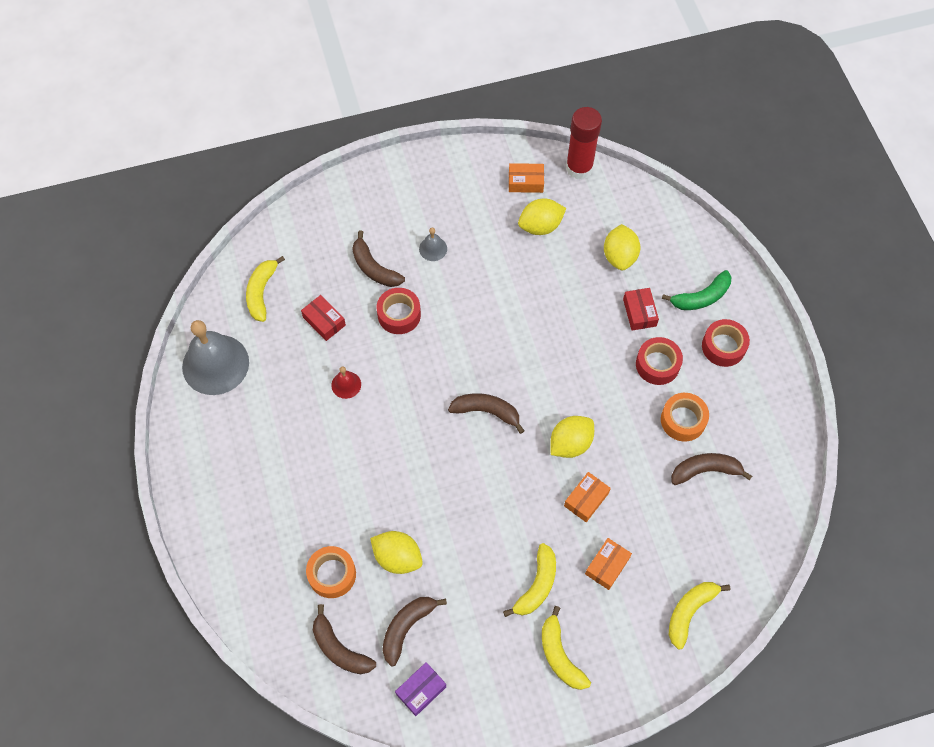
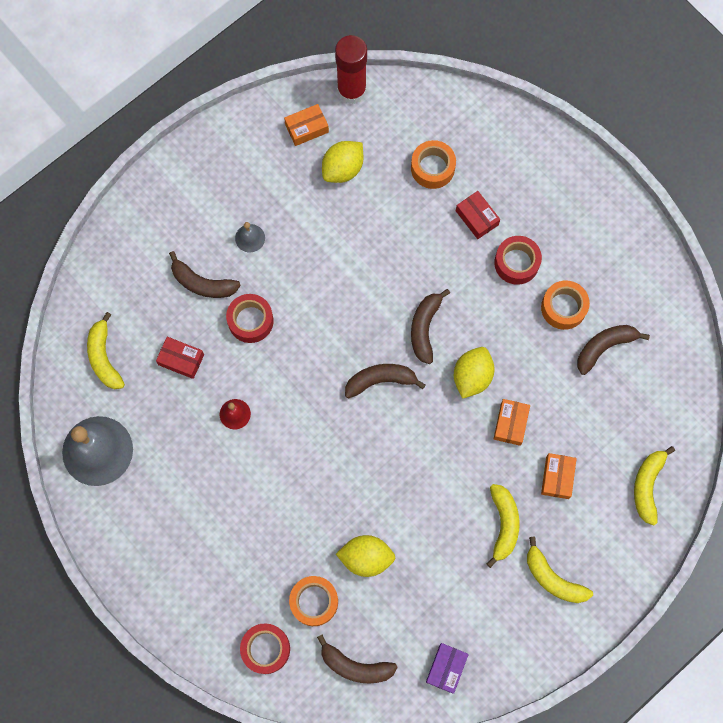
camera: 25 degrees left, 10 degrees up
(407, 627) = (406, 618): brown banana -> brown banana (425, 328)
(619, 256) = (432, 168): yellow lemon -> orange tape
(701, 297) = (527, 177): green banana -> none
(723, 346) = (568, 218): red tape -> red tape (266, 649)

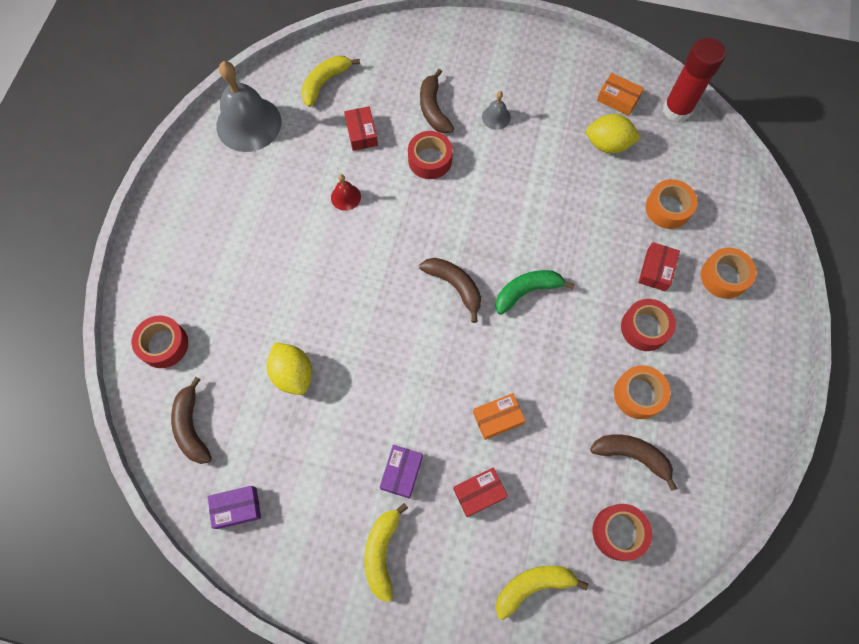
camera: 55 degrees right, 5 degrees down
(314, 601) = (228, 356): orange tape -> orange tape (724, 277)
(425, 328) = (527, 291): brown banana -> green banana
(472, 376) = (515, 357): yellow lemon -> none
(503, 524) = (401, 472): yellow banana -> purple box
(557, 477) = (479, 493): orange box -> red box
(651, 398) = (618, 532): none -> red tape

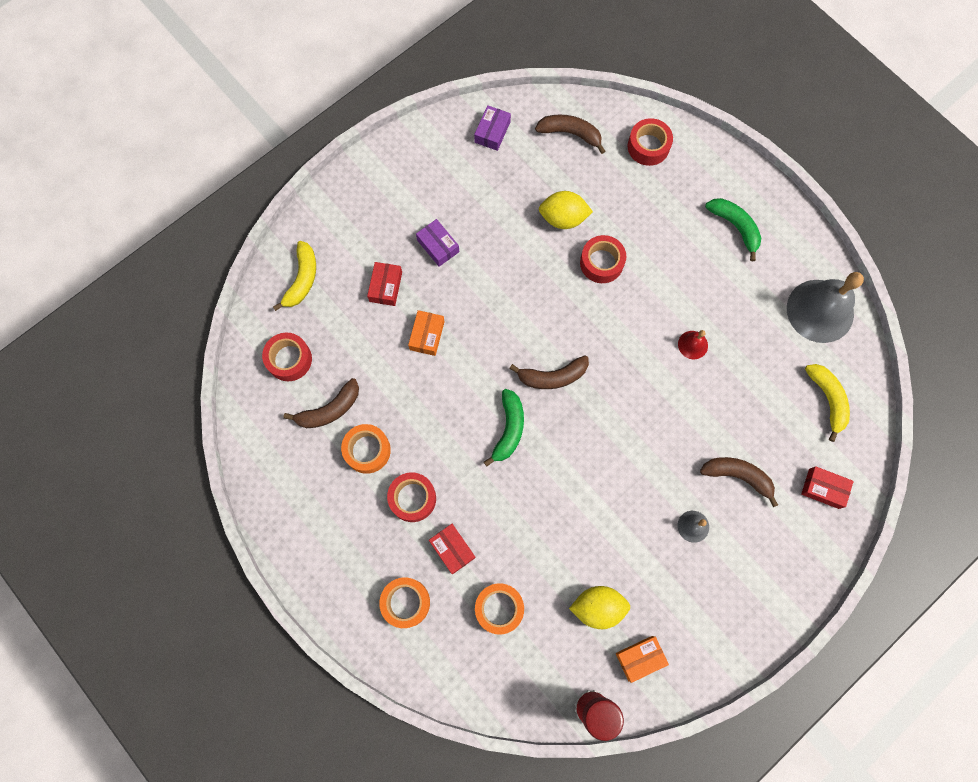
camera: 125 degrees right, 5 degrees up
(207, 225) = (735, 227): none -> green banana
(361, 133) = (751, 397): red box -> red box (823, 488)
(382, 552) = (396, 201): yellow banana -> none
(430, 160) = (685, 436): red tape -> red tape (601, 263)
(608, 145) = (597, 607): yellow lemon -> yellow lemon turned 45 degrees clockwise

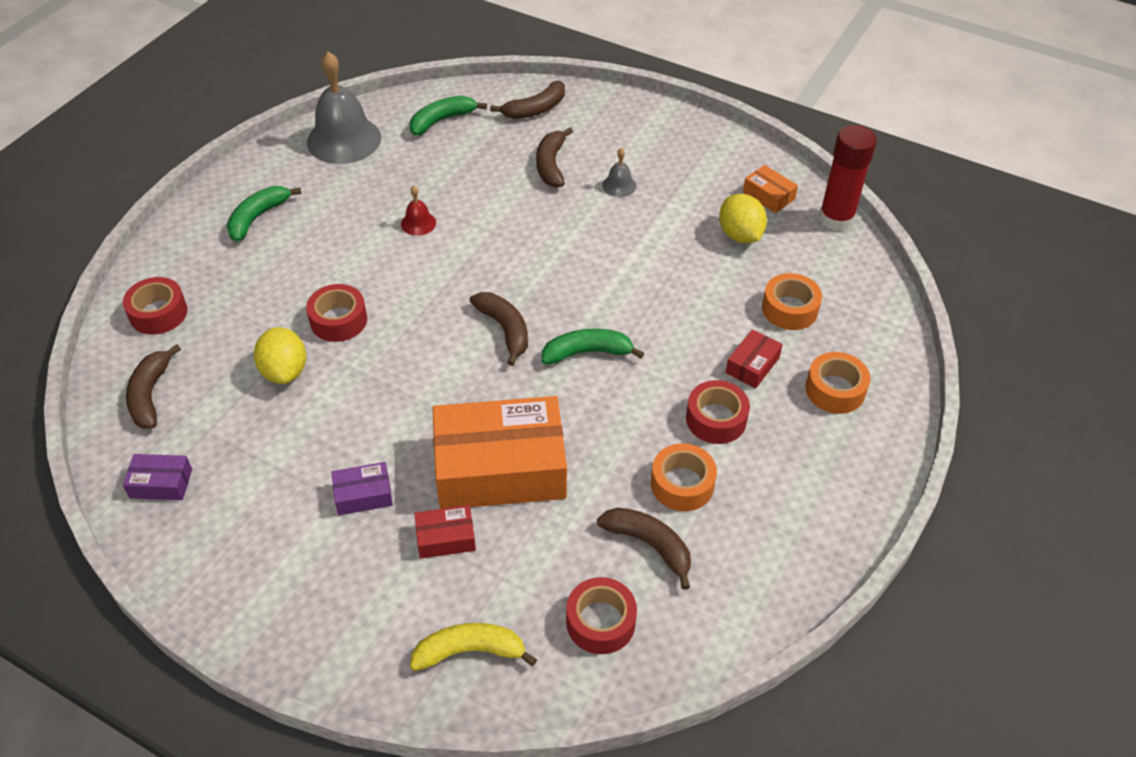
camera: 110 degrees left, 25 degrees down
(427, 335) = (500, 468): orange box -> orange box, size x2.34
(438, 246) = (363, 495): purple box -> purple box turned 45 degrees clockwise
(823, 488) = (535, 109): red box -> brown banana
(827, 399) = (442, 120): yellow banana -> green banana

